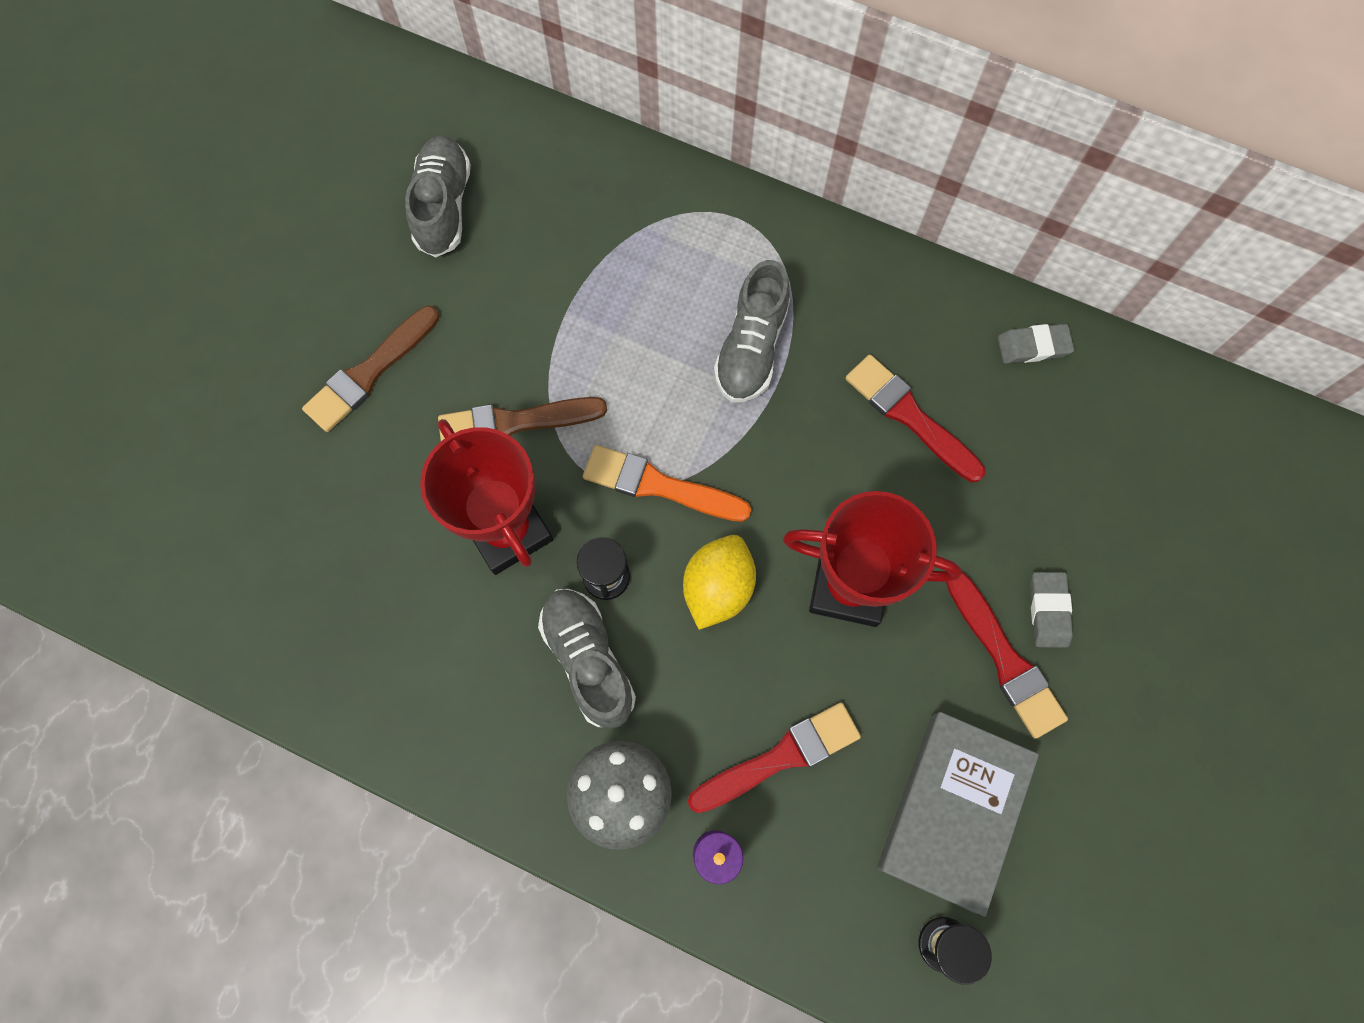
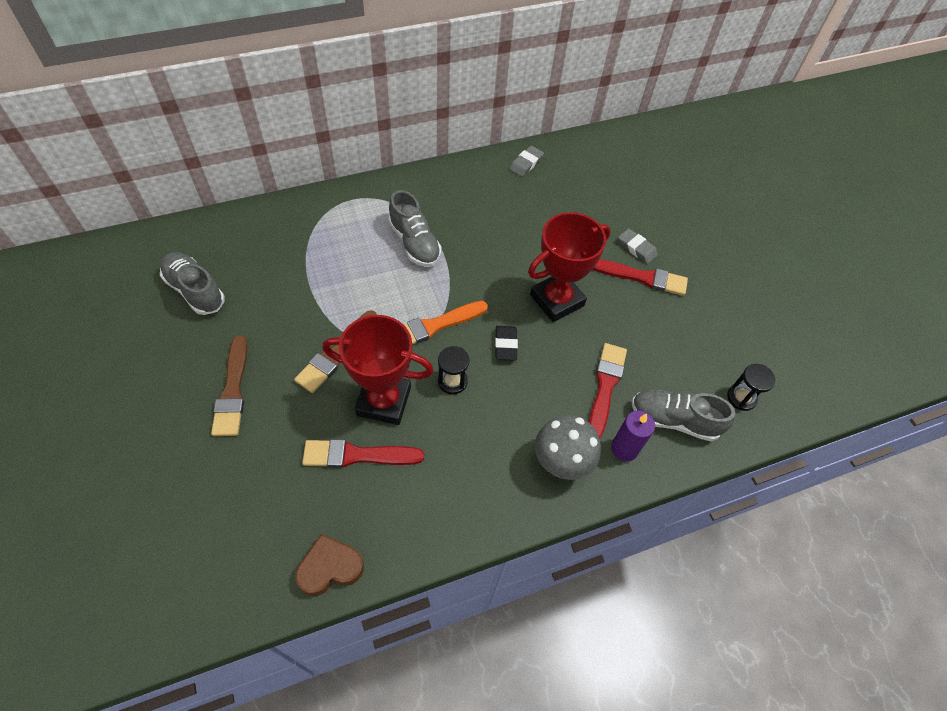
camera: 50 degrees left, 15 degrees down
(278, 667) = (330, 568): none -> brown heart
(588, 660) = (483, 422): grey shoe -> grey shoe (674, 420)
(718, 588) = (505, 345): yellow lemon -> black eraser
(909, 416) = (508, 221): red brush -> red brush (357, 455)
(953, 811) = (688, 347): grey book -> none

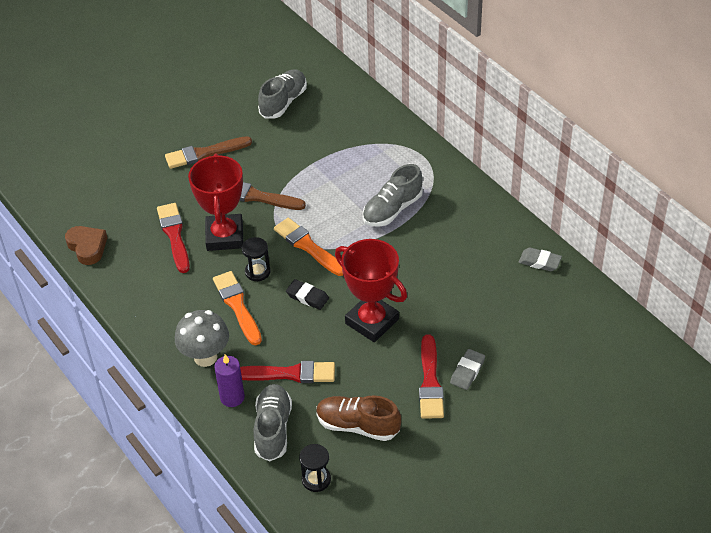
camera: 80 degrees right, 10 degrees down
(495, 413) = (237, 306): none -> orange brush
(505, 345) = (307, 297): black eraser -> black eraser turned 45 degrees clockwise
(682, 346) = (358, 426): none -> brown shoe

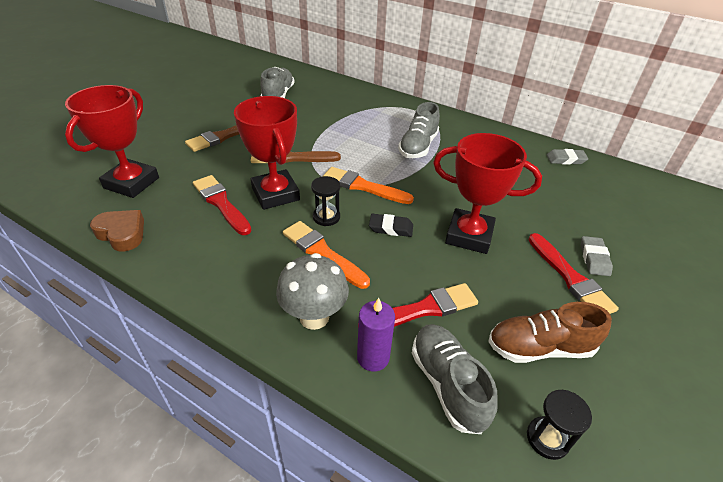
camera: 25 degrees left, 5 degrees down
(106, 195) = (131, 183): none -> red trophy

